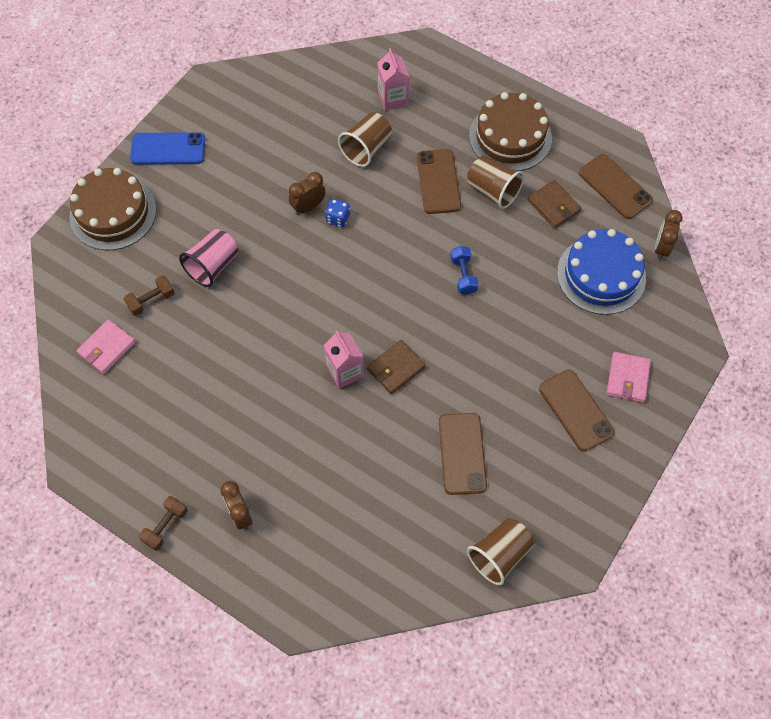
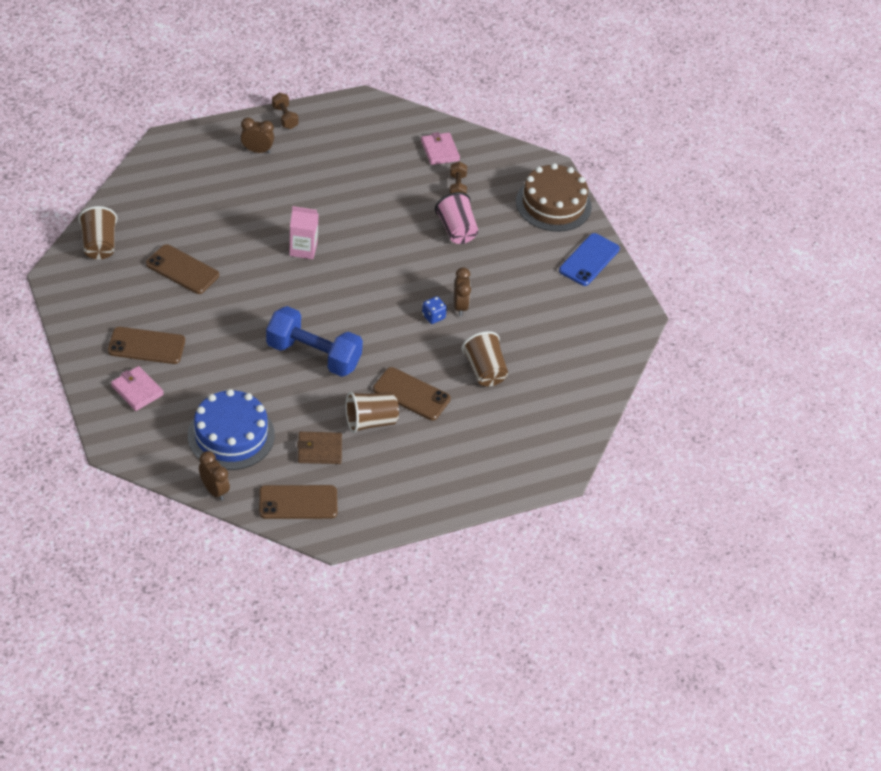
camera: 120 degrees right, 15 degrees down
(393, 98) = (522, 417): pink carton -> none
(396, 368) = (278, 275): brown wallet -> none
(463, 275) = (313, 355): blue dumbbell -> blue dumbbell, size x2.11
(510, 137) = (412, 468): brown cake -> none

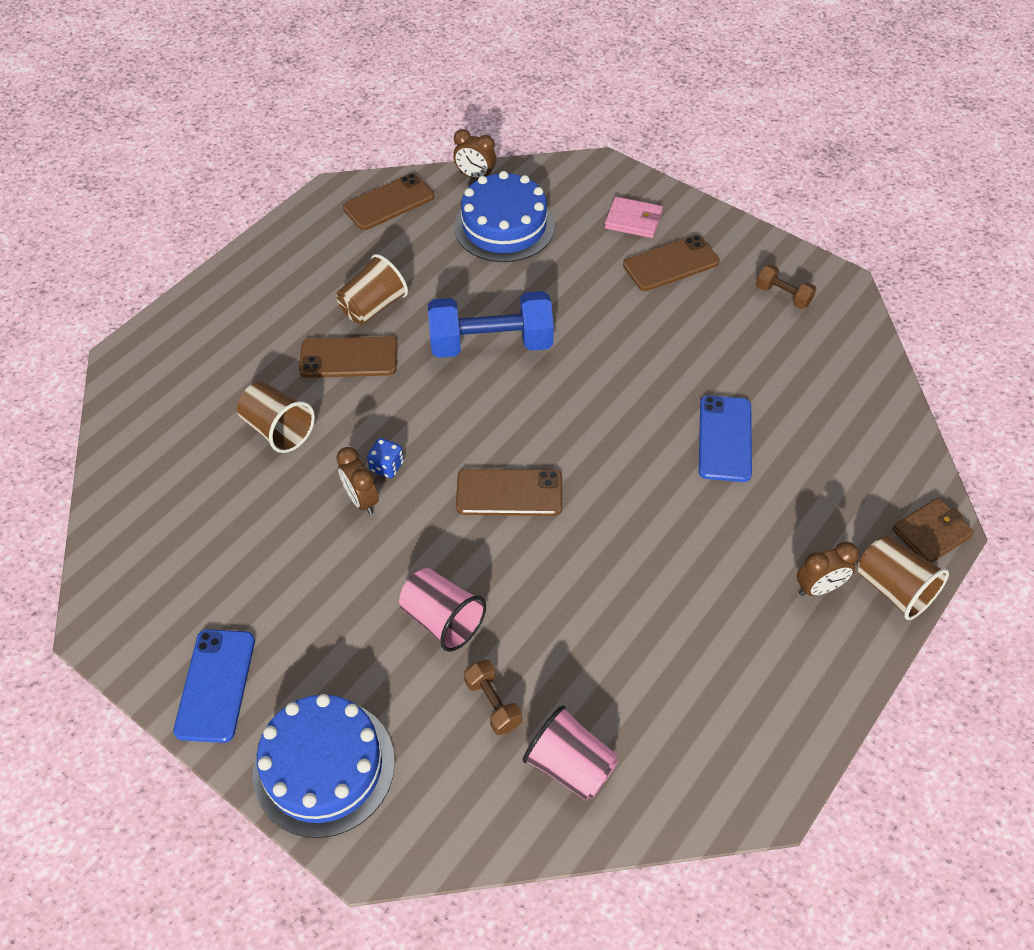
camera: 155 degrees right, 5 degrees up
(99, 245) = (842, 340): brown cup -> brown cup (893, 589)
(182, 269) = (725, 362): brown phone -> brown phone (509, 493)
(229, 233) = (725, 438): none -> blue phone
(285, 117) = (844, 677): brown dumbbell -> brown dumbbell (783, 296)
(303, 249) = (618, 468): pink carton -> none
(319, 450) = (405, 255): brown wallet -> brown wallet (931, 533)
(440, 151) = (570, 765): pink wallet -> pink cup
(553, 204) = (324, 766): brown cake -> blue cake

